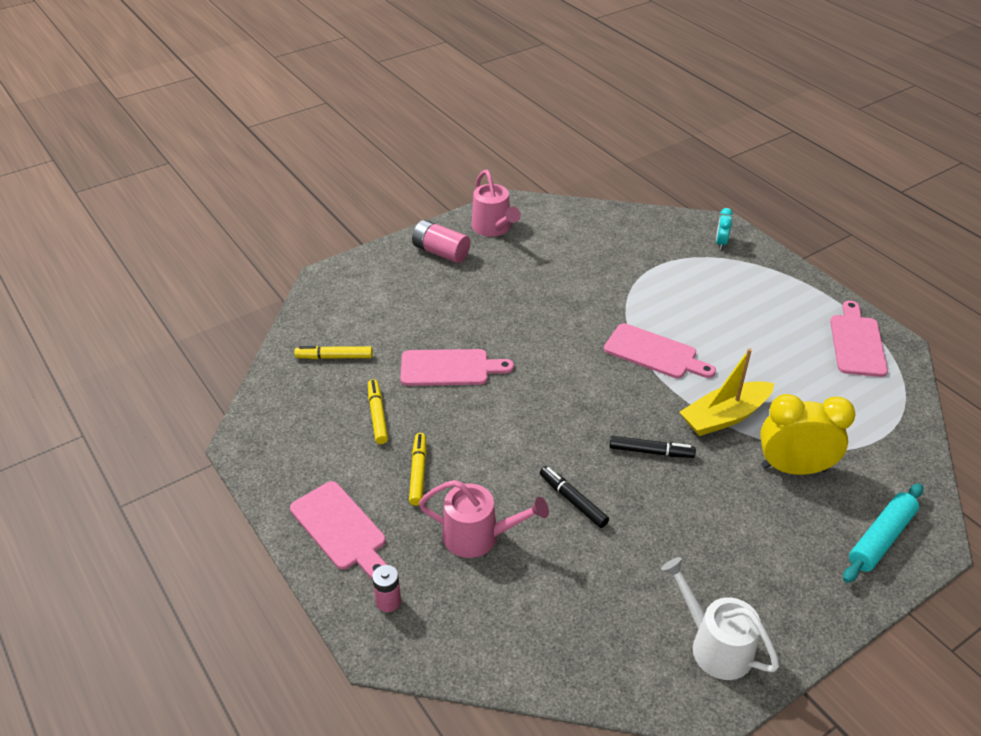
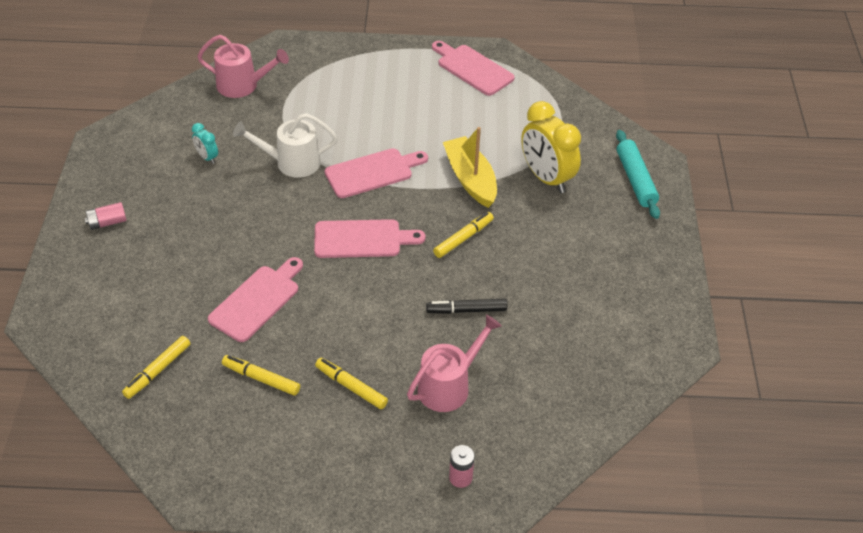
camera: 55 degrees left, 5 degrees up
(340, 529) = (361, 471): pink cutting board -> pink cutting board (362, 239)
(441, 252) = (107, 222): pink battery -> pink battery, size x0.62
(493, 228) = (119, 171): pink watering can -> pink watering can (243, 85)
(651, 452) = (463, 238): black marker -> yellow marker
(714, 645) = (646, 315): white watering can -> white watering can (291, 163)
(720, 243) = (301, 59): turquoise clock -> turquoise clock (207, 157)
(724, 417) = (470, 179): yellow boat -> yellow boat turned 150 degrees clockwise
(793, 468) = (546, 178): yellow clock -> yellow clock turned 75 degrees counterclockwise

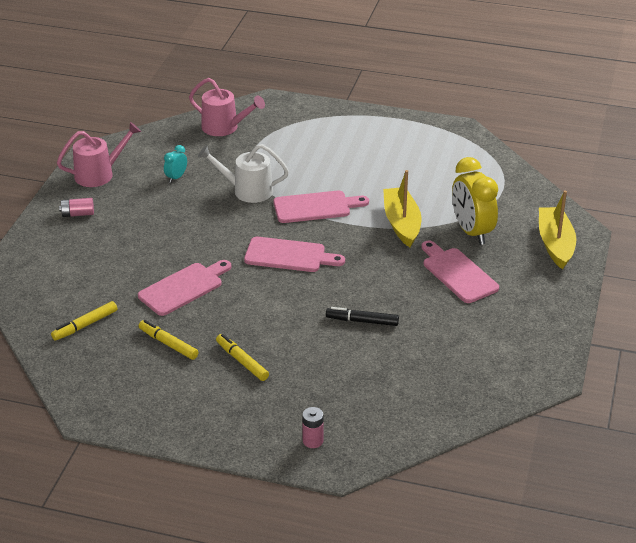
camera: 15 degrees right, 10 degrees down
(207, 157) = (176, 177): turquoise clock -> turquoise clock turned 60 degrees clockwise
(449, 385) = (326, 373): pink watering can -> pink watering can (99, 174)
(463, 238) = (379, 267): yellow marker -> none
(472, 68) = (435, 139): pink cutting board -> pink cutting board (458, 273)
(636, 180) = (555, 244): turquoise rolling pin -> yellow boat

